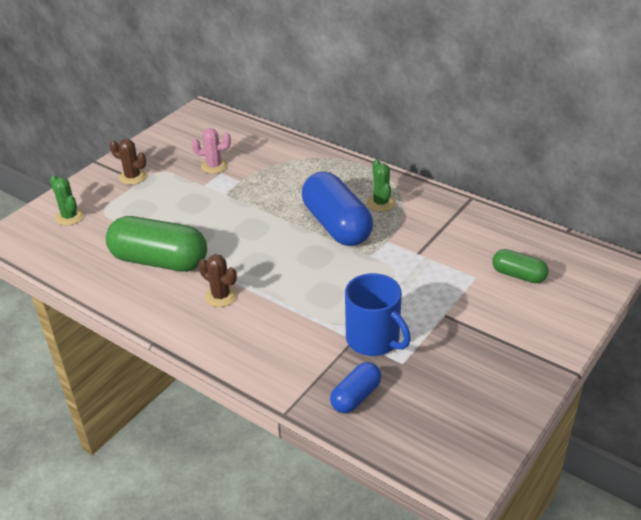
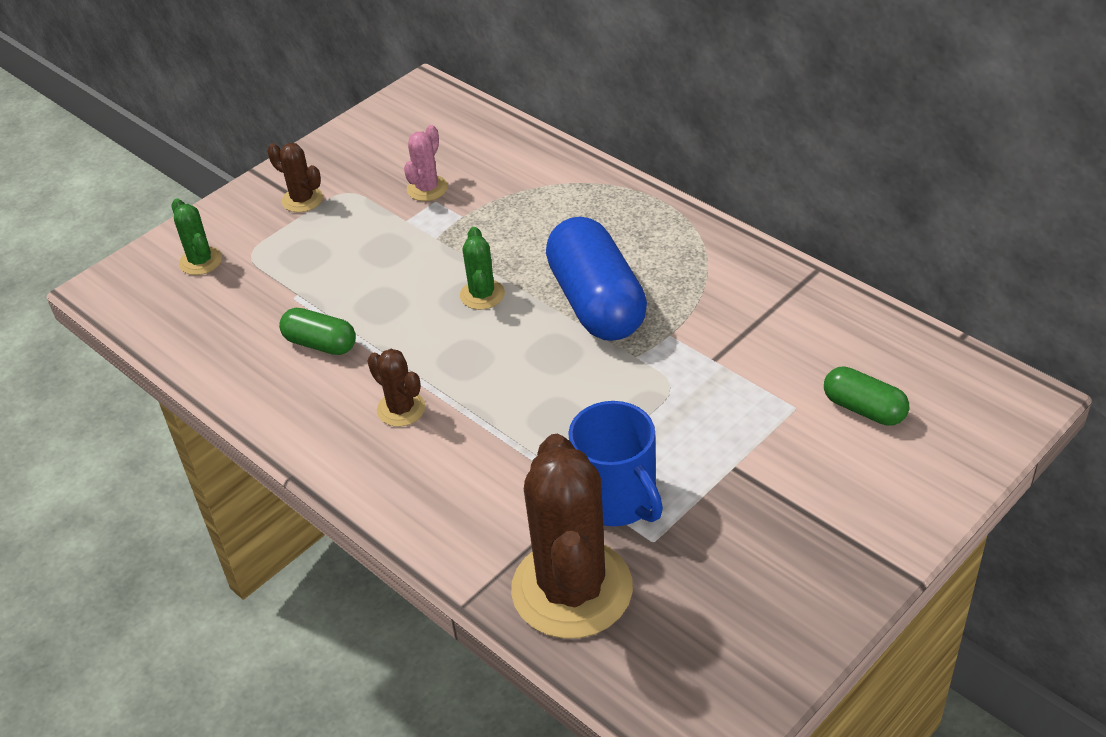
camera: 10 degrees right, 5 degrees up
(159, 261) = (320, 344): green capsule -> green capsule, size x0.52
(214, 166) = (427, 188): pink cactus -> pink cactus turned 75 degrees counterclockwise
(356, 396) = (572, 589): blue capsule -> brown cactus
(381, 203) = (672, 269): green cactus -> green cactus (482, 295)

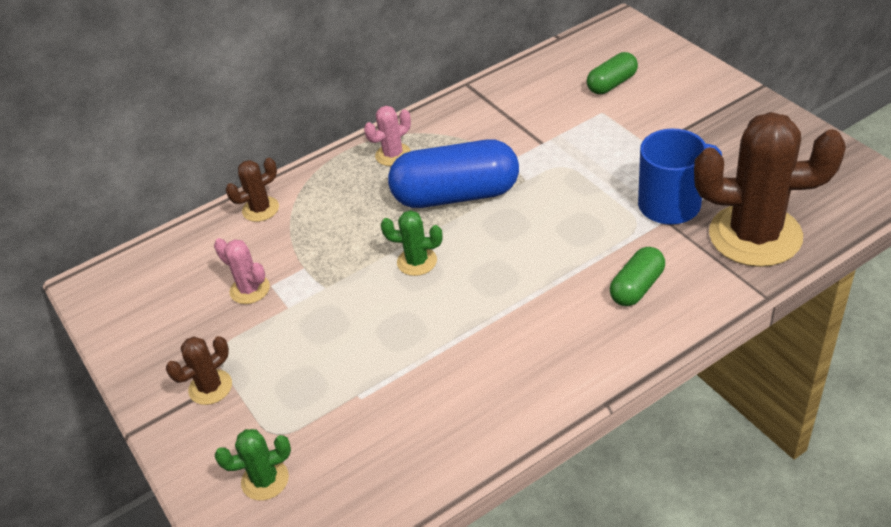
camera: 75 degrees left, 0 degrees up
(320, 344) = (437, 377): green capsule -> green capsule (637, 287)
(401, 409) = (542, 322): brown cactus -> brown cactus (260, 209)
(658, 237) = (393, 155): none -> pink cactus

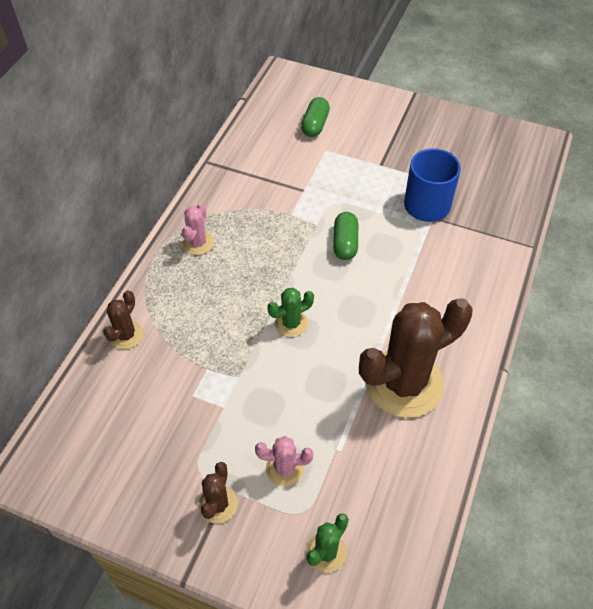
camera: 40 degrees left, 10 degrees up
(250, 289) = (178, 407): pink cactus -> pink cactus (284, 468)
(456, 195) = (275, 257): blue capsule -> none
(637, 287) = (454, 275): green capsule -> green capsule (345, 243)
(755, 235) = (494, 206): brown cactus -> brown cactus (404, 383)

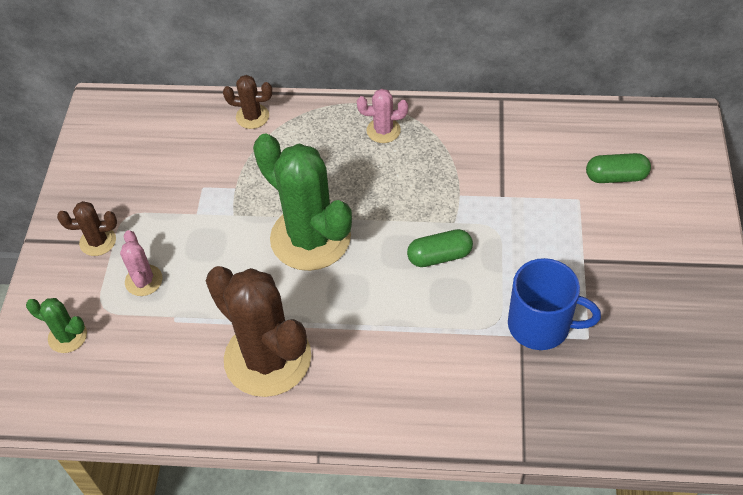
camera: 75 degrees right, 0 degrees up
(291, 323) = (310, 238): green cactus -> green cactus, size x2.19

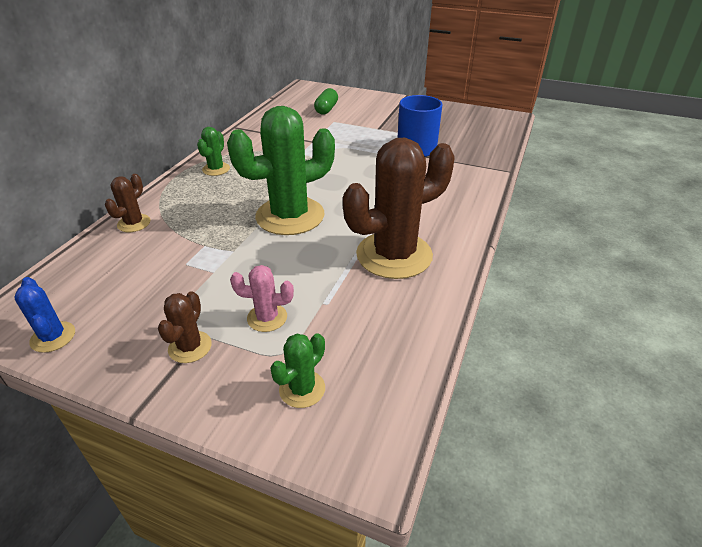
camera: 75 degrees left, 15 degrees down
(91, 150) = (53, 337): none -> blue cactus
(383, 130) = (216, 169): pink cactus -> green cactus
(439, 256) = (345, 169): green capsule -> none

